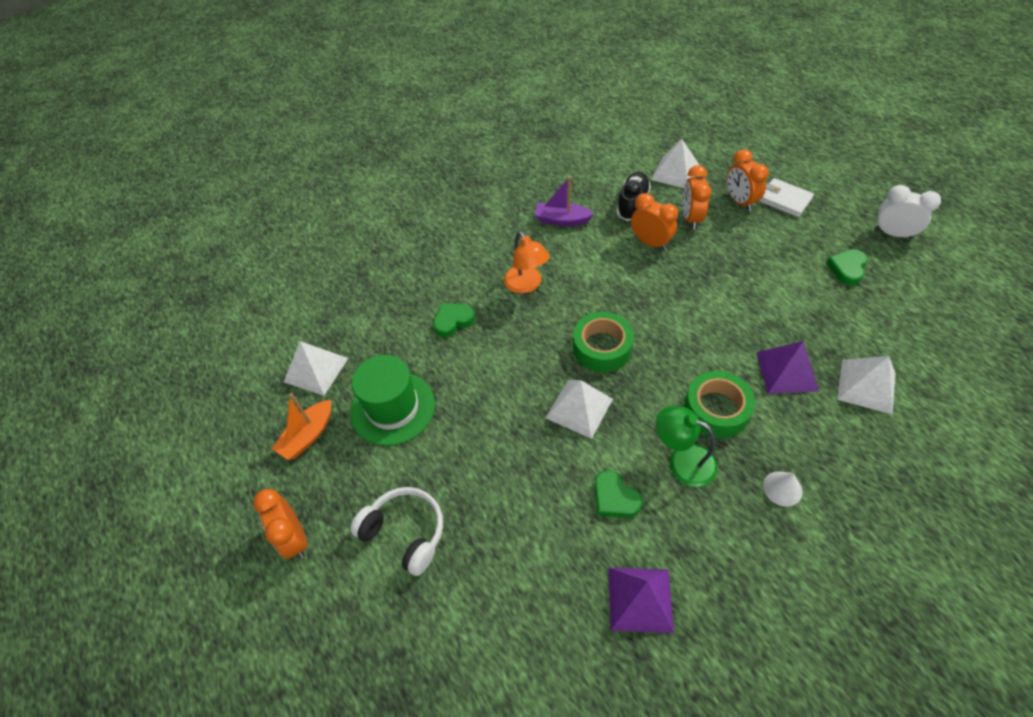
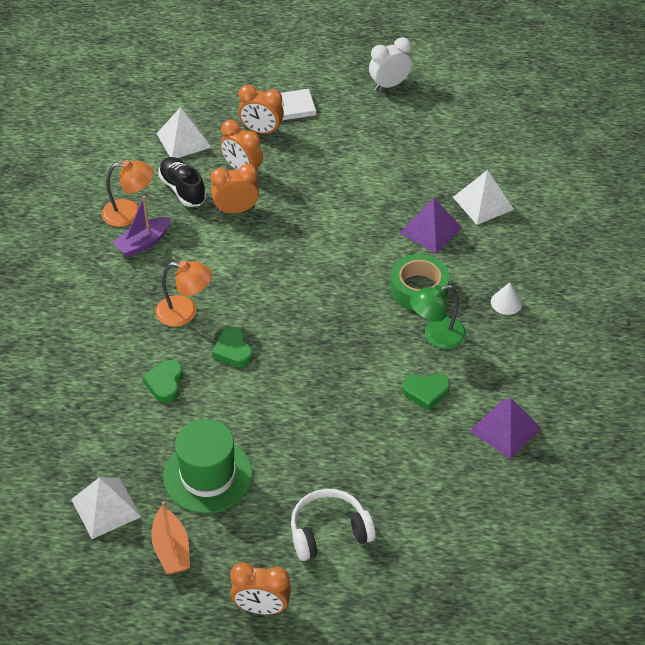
camera: 55 degrees left, 5 degrees down
(579, 195) = (130, 213): none -> orange lamp
(579, 408) = (336, 361): white pyramid -> none
(602, 347) = (299, 310): green tape -> none
(847, 269) = (389, 132): green heart -> green heart (233, 350)

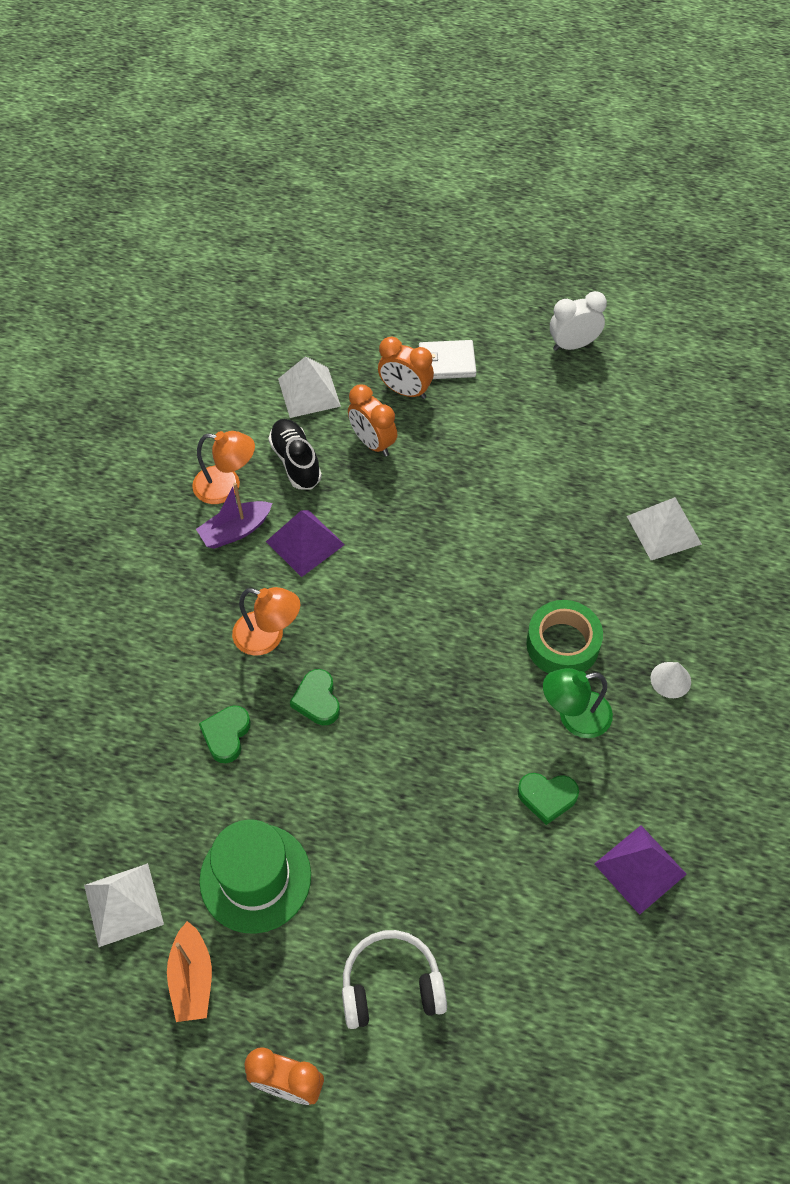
camera: 10 degrees right, 10 degrees up
(236, 210) = (355, 499): orange clock -> none
(430, 230) = (591, 561): purple pyramid -> purple pyramid (305, 543)

